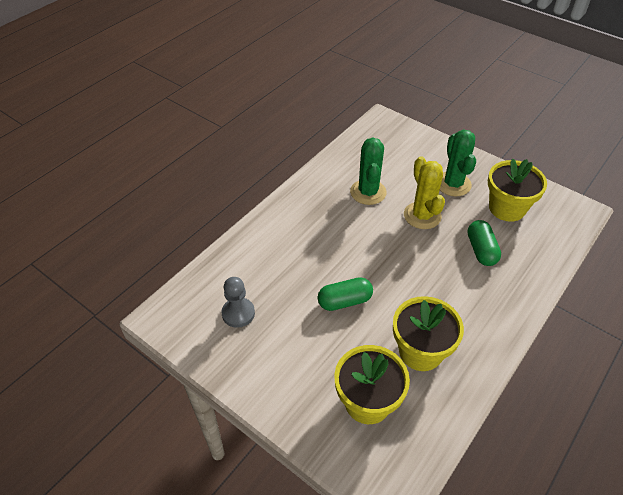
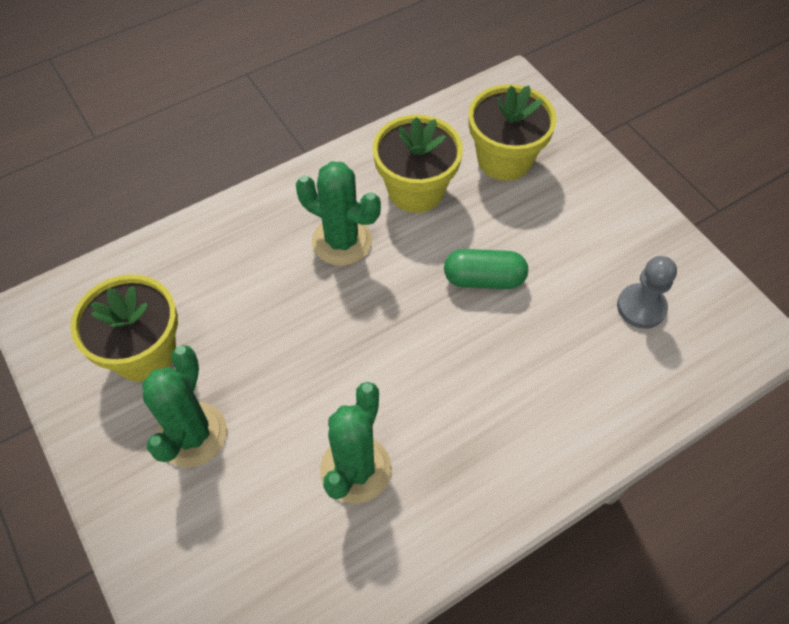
camera: 160 degrees left, 10 degrees up
(422, 216) = (291, 384): yellow cactus -> none
(447, 298) = (342, 241): none -> green cactus
(481, 250) = (244, 293): green capsule -> none

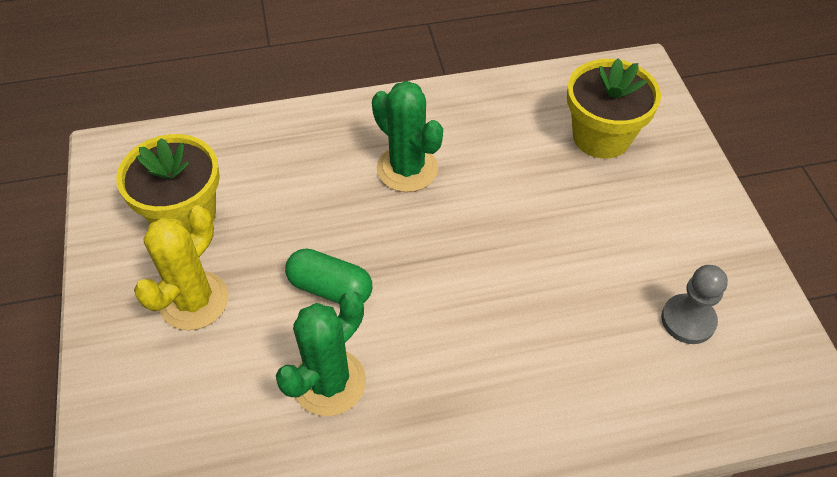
camera: 20 degrees right, 5 degrees down
(192, 434) = (194, 301): green cactus -> yellow cactus
(416, 190) = (499, 142): yellow flower pot -> none
(484, 279) = (532, 244): green capsule -> green capsule (330, 288)

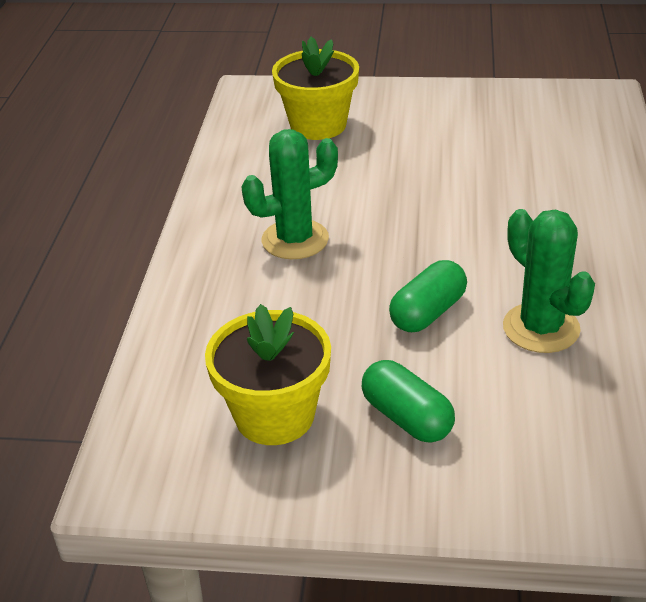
camera: 70 degrees left, 15 degrees down
(194, 301) = (407, 417): yellow cactus -> green capsule
(688, 320) = (530, 128): grey pawn -> none

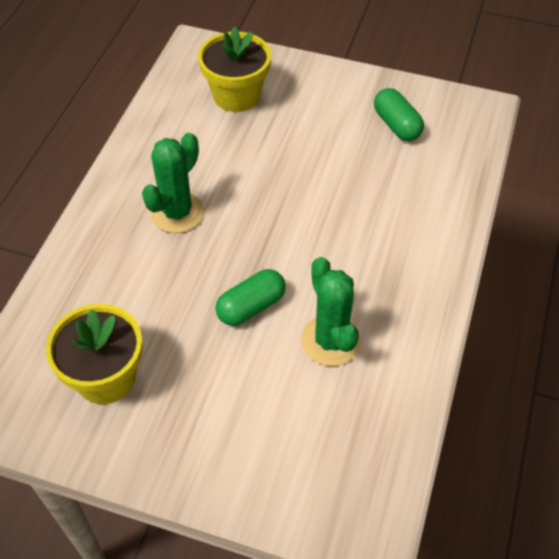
camera: 10 degrees right, 15 degrees up
(295, 240) = (177, 213): green cactus -> green cactus turned 45 degrees counterclockwise
(407, 417) = (199, 401): green capsule -> green capsule (396, 125)

